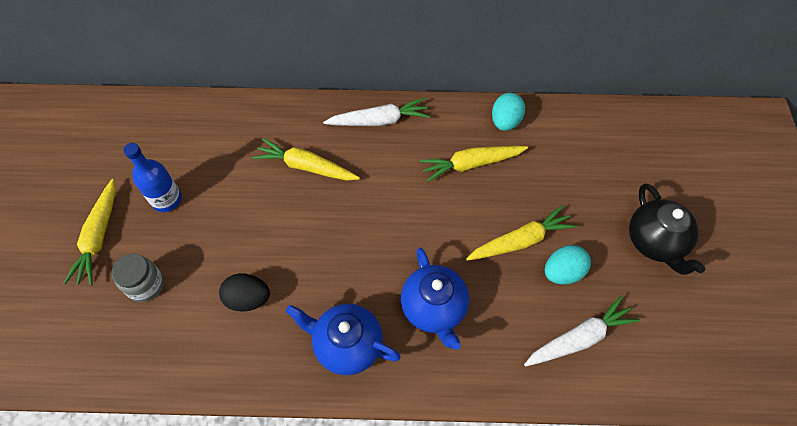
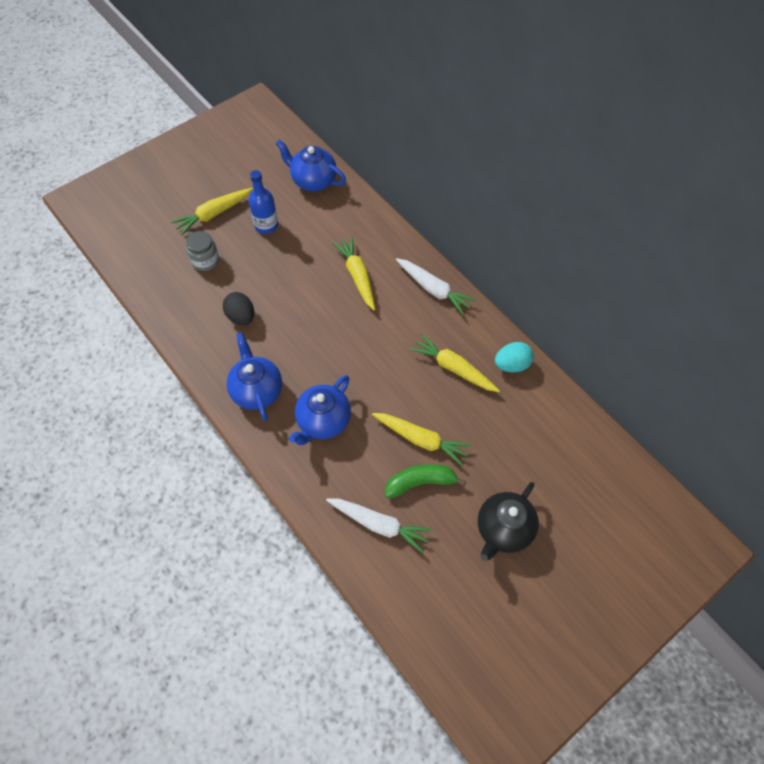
camera: 50 degrees right, 0 degrees up
(162, 125) = (313, 181): none -> blue teapot
(562, 272) = (421, 482): turquoise egg -> green banana

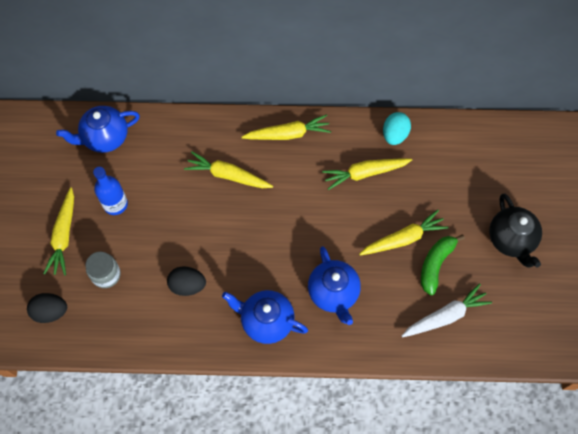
camera: 50 degrees left, 5 degrees up
(148, 250) = (51, 312): none -> black egg
(434, 289) = (288, 134): white carrot -> yellow carrot

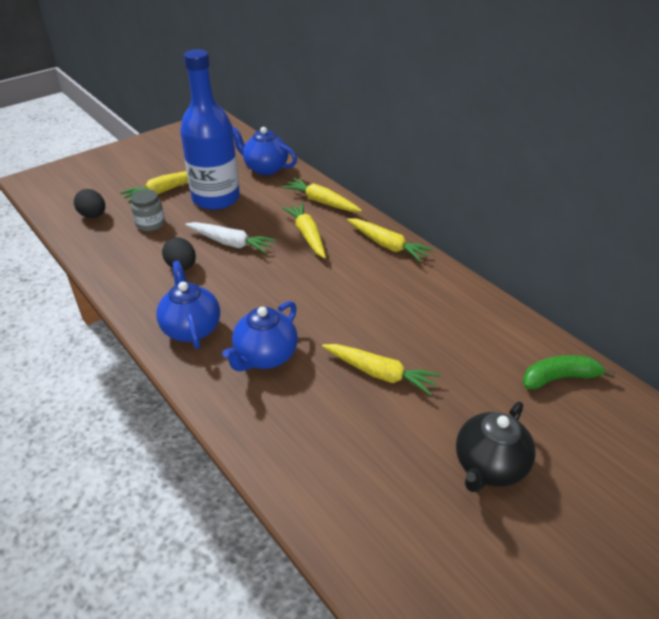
camera: 50 degrees right, 25 degrees down
(115, 204) = (216, 198): blue bottle -> blue bottle, size x1.99
(365, 173) = (413, 309): yellow carrot -> yellow carrot (321, 202)
(394, 135) = (478, 306): turquoise egg -> none
(435, 264) = (381, 416): green banana -> green banana (559, 378)
(445, 316) = (331, 461): white carrot -> white carrot (230, 243)

